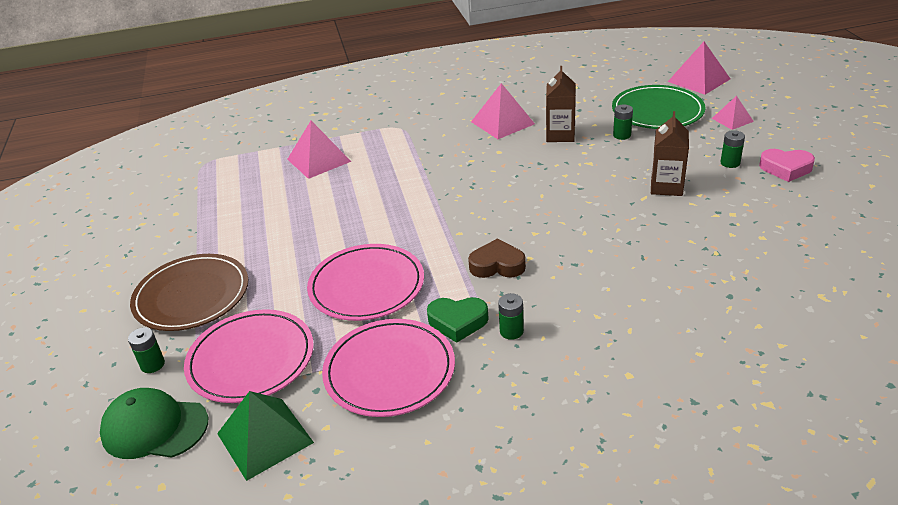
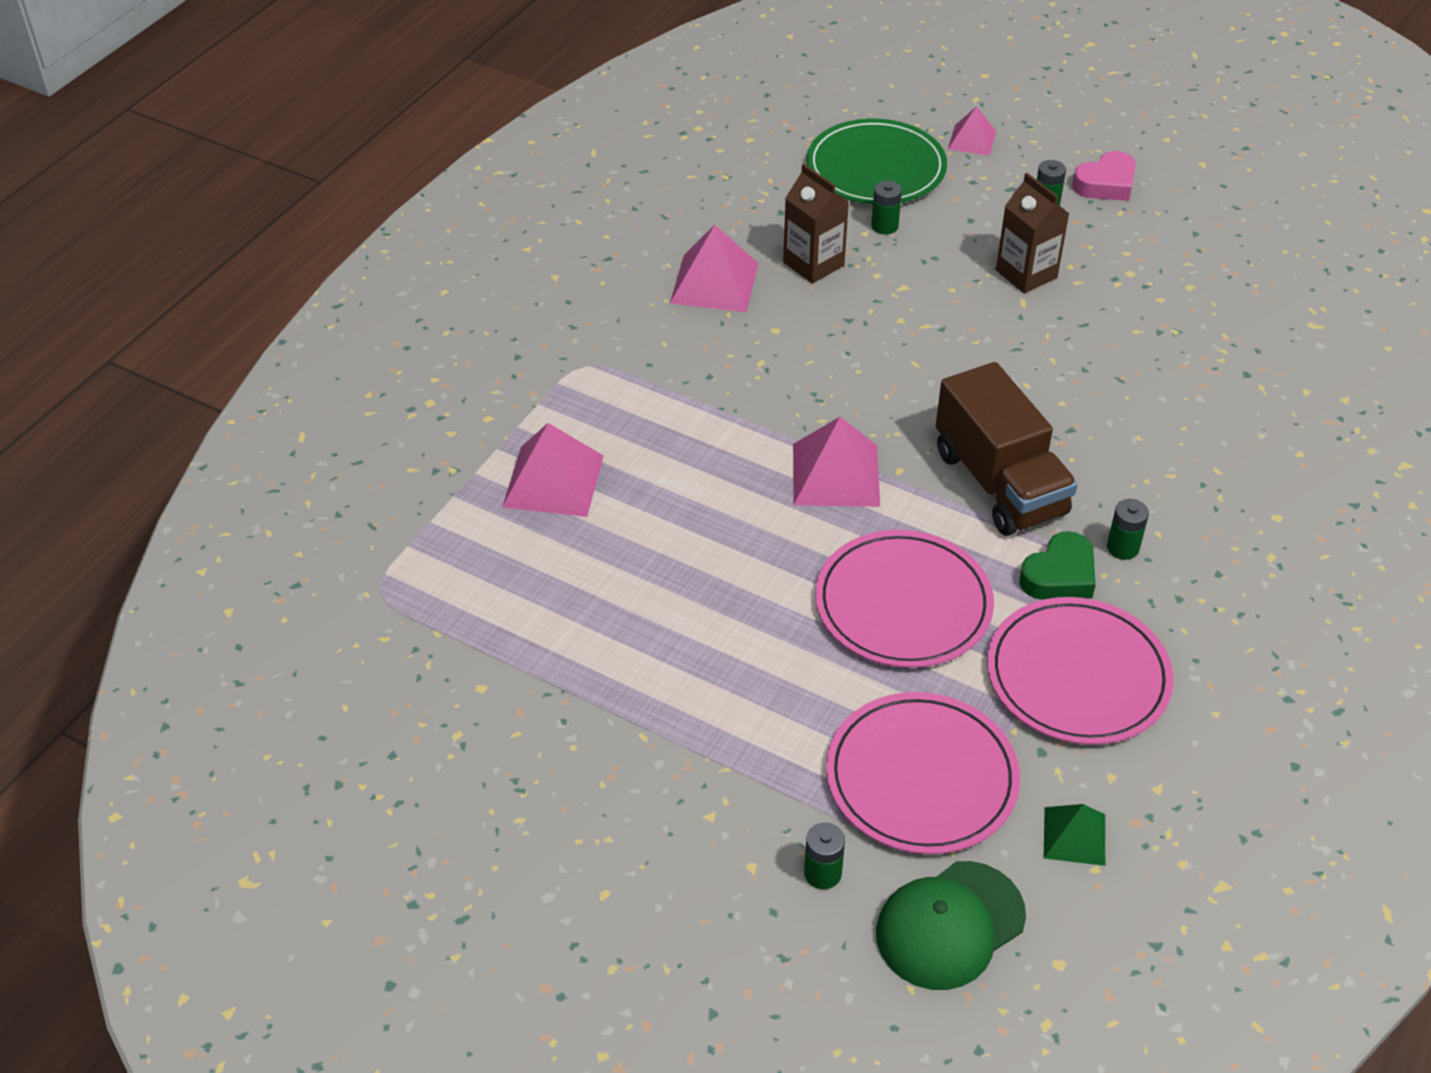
camera: 50 degrees left, 10 degrees up
(192, 296) = (718, 768): brown plate -> none
(265, 438) = (1074, 836): green pyramid -> green pyramid, size x0.60
(497, 265) = (999, 483): brown heart -> brown truck
(699, 80) = (859, 94): pink pyramid -> pink pyramid (836, 474)

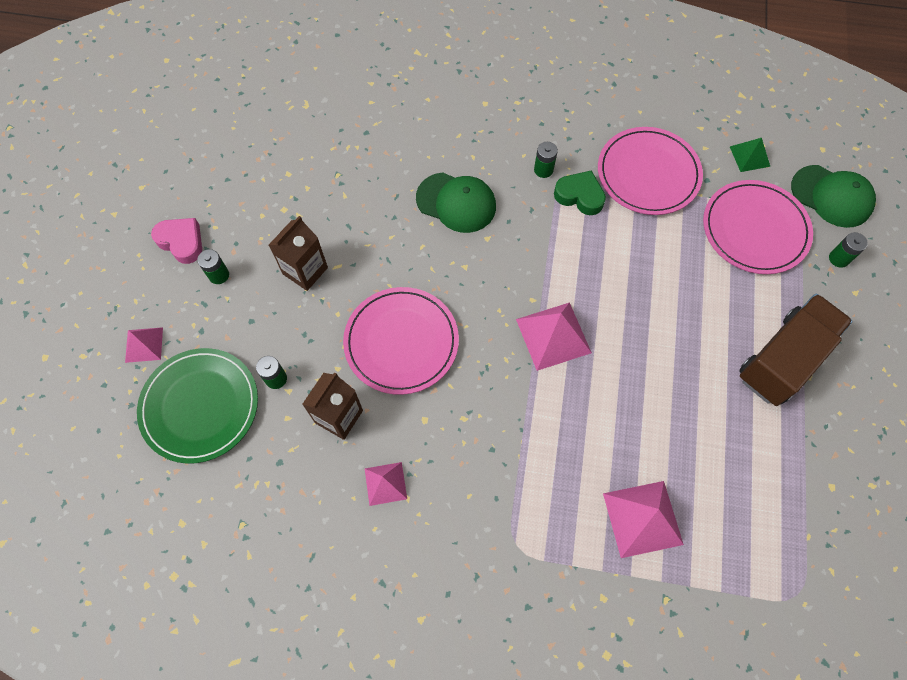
camera: 110 degrees left, 20 degrees up
(714, 283) = (385, 483): pink pyramid -> pink pyramid, size x0.60
(903, 604) = (641, 269): pink plate -> pink plate (401, 342)
(999, 483) = (519, 242): brown truck -> brown truck (783, 359)
(1090, 436) = (456, 202): none -> green cap

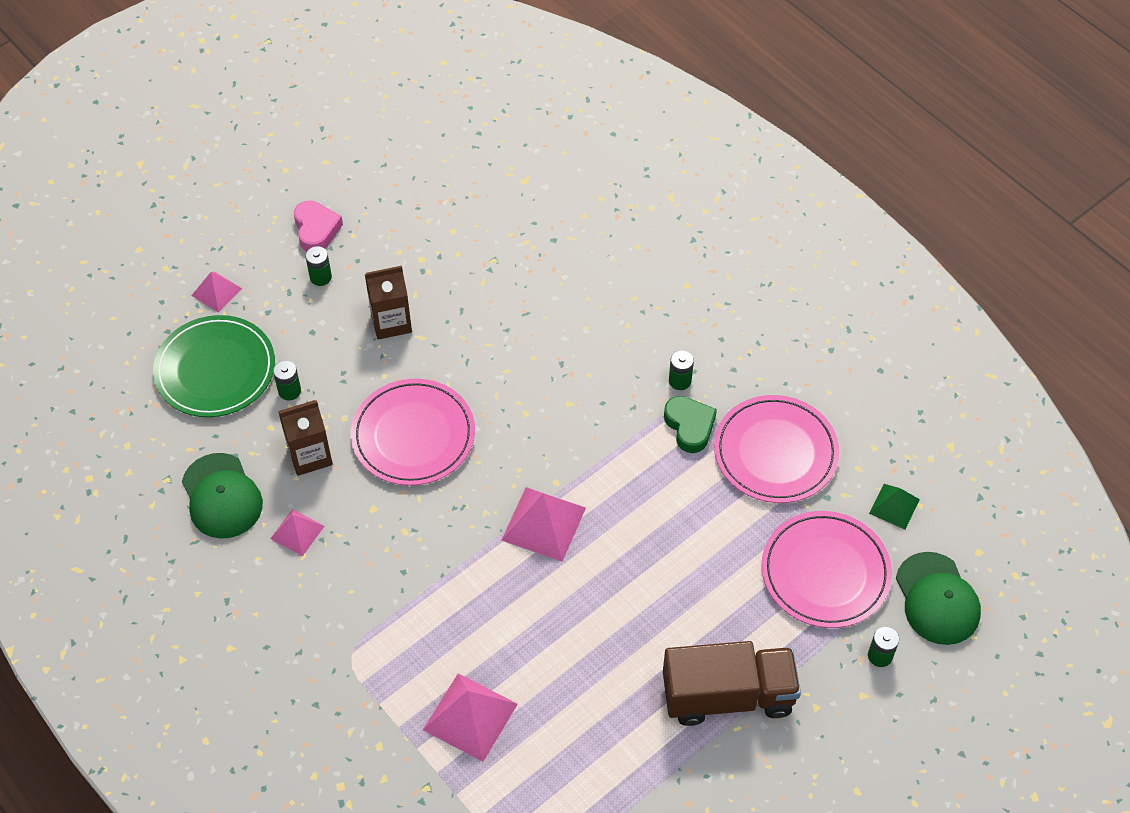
camera: 40 degrees right, 10 degrees down
(456, 202) = (572, 355): green cap -> green cap (222, 496)

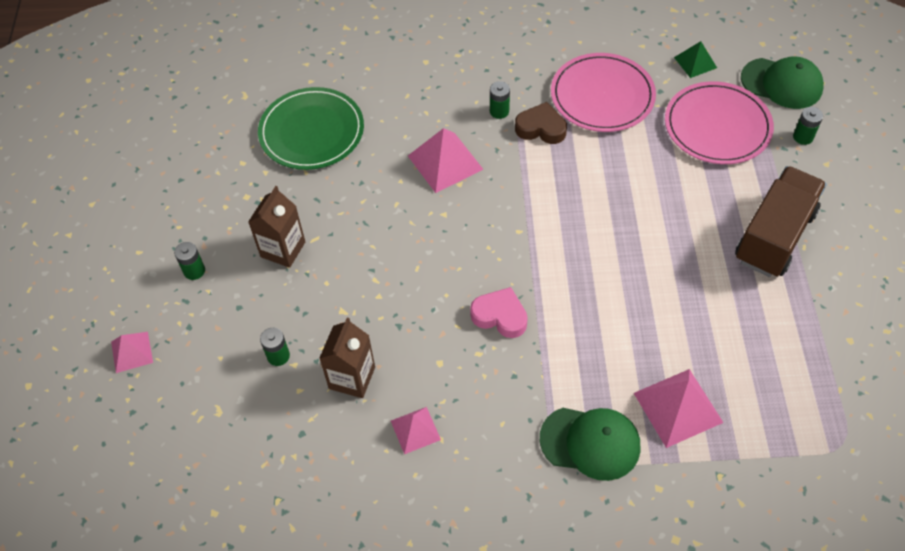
camera: 50 degrees left, 0 degrees up
(215, 369) = (205, 398): green plate -> green plate (312, 132)
(222, 496) = (332, 467): green cap -> green cap (590, 442)
(316, 229) = (147, 247): pink heart -> pink heart (500, 316)
(413, 435) = (398, 296): pink plate -> none
(544, 523) = (548, 259): pink pyramid -> pink pyramid (445, 162)
(689, 426) = (541, 128): green heart -> brown heart

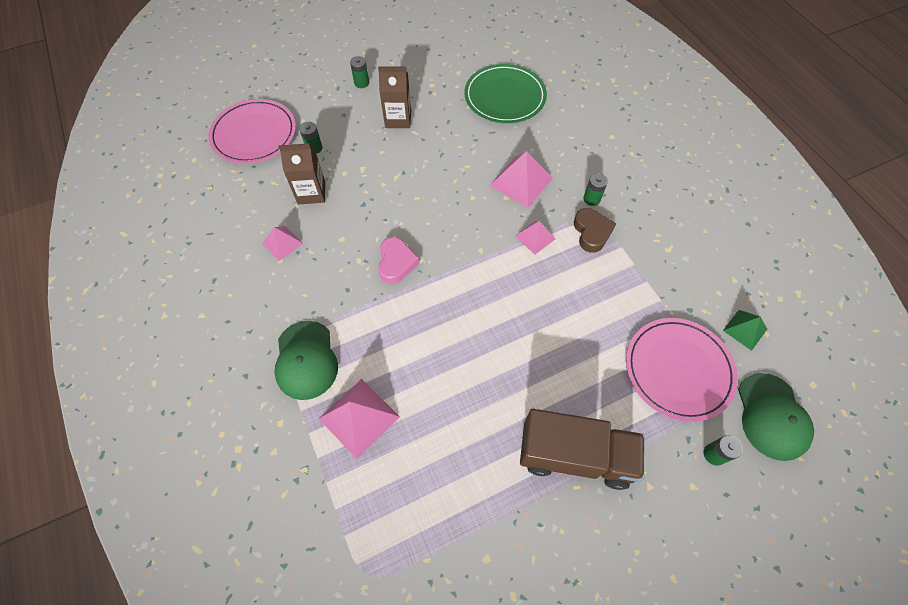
camera: 65 degrees right, 5 degrees up
(132, 352) = (291, 78): pink pyramid -> pink pyramid (535, 237)
(602, 96) = (654, 266): pink plate -> pink plate (254, 134)

